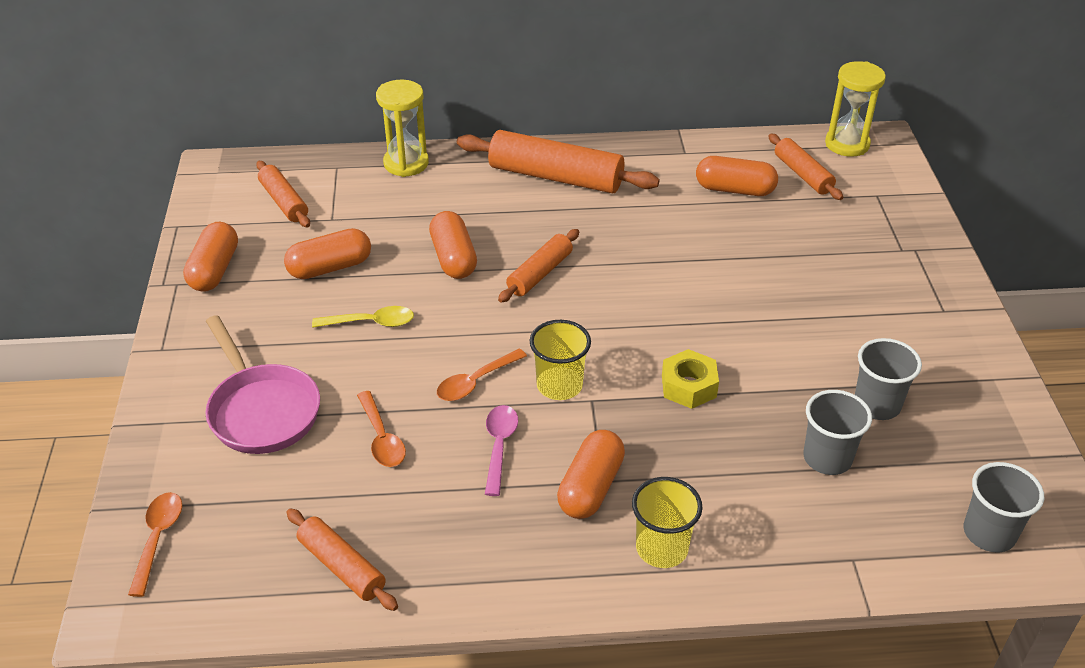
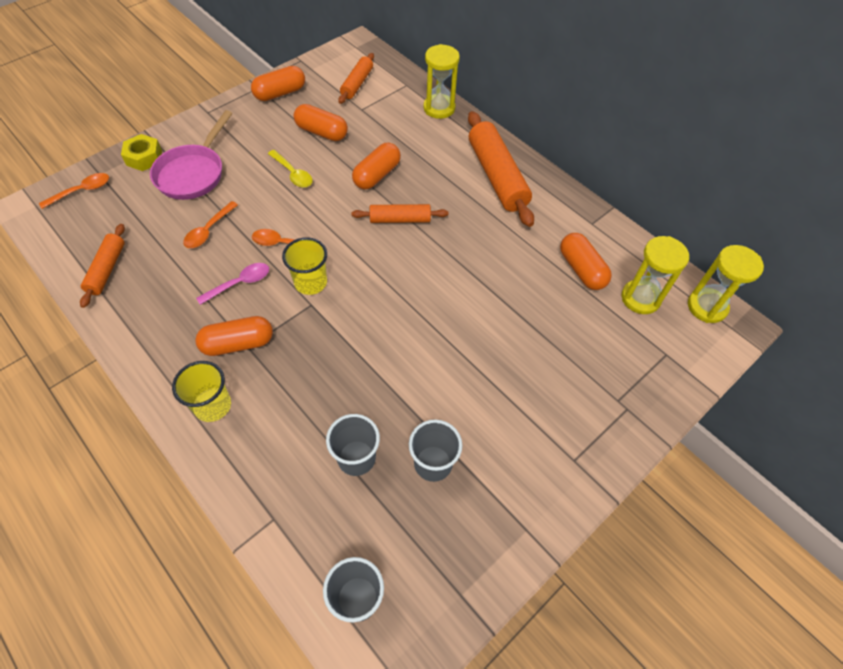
camera: 50 degrees right, 15 degrees up
(688, 386) = (362, 346): yellow nut -> yellow nut (144, 157)
(802, 174) = (640, 298): orange rolling pin -> yellow hourglass

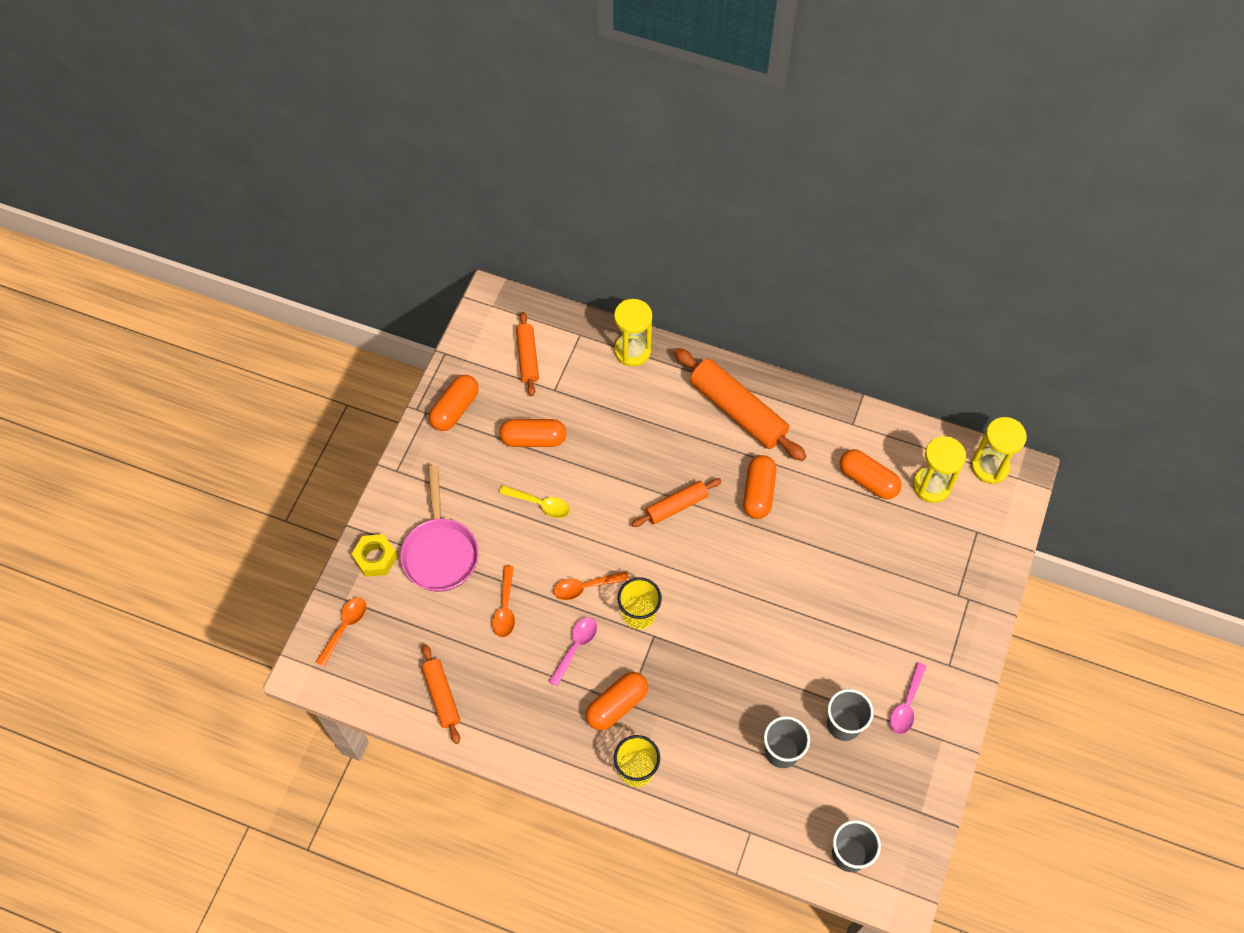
camera: 25 degrees left, 5 degrees up
(377, 175) = (622, 465): orange capsule -> orange capsule (758, 492)
(508, 476) = (906, 704): none -> pink spoon

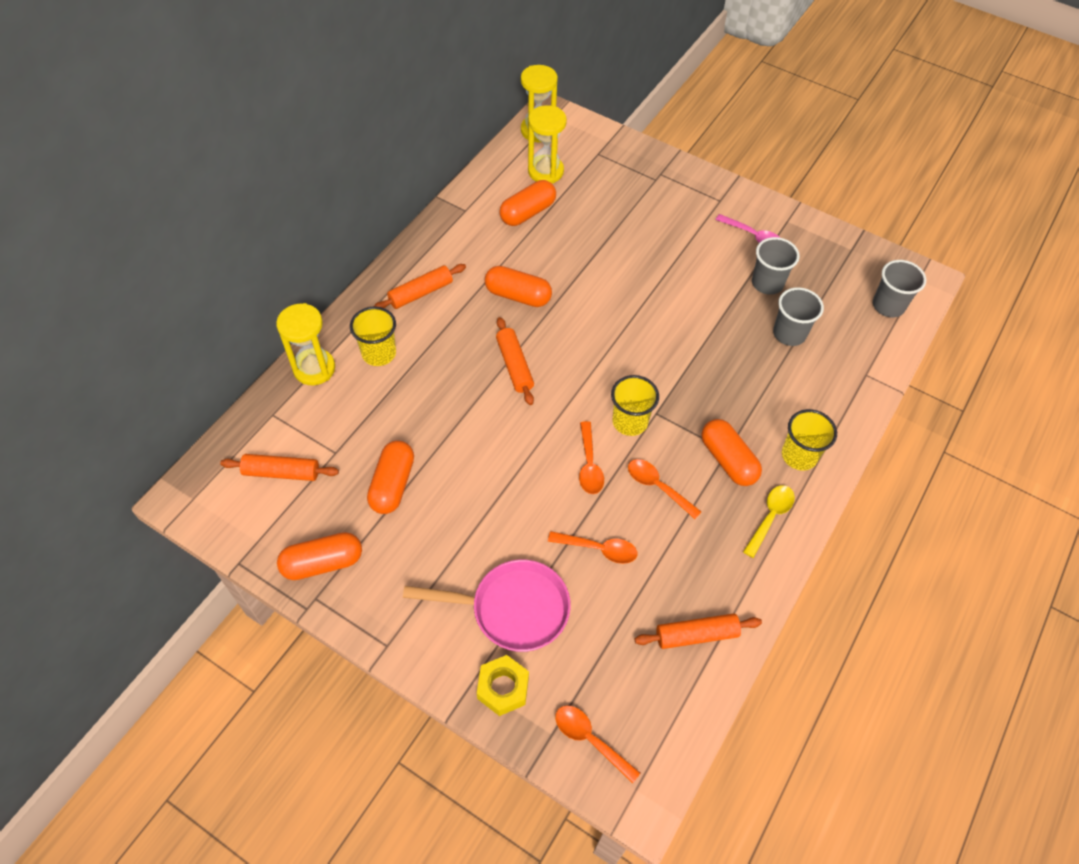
camera: 80 degrees left, 5 degrees down
(455, 409) = (322, 563): orange capsule -> orange capsule turned 60 degrees counterclockwise
(540, 504) = (477, 492): yellow spoon -> yellow spoon (770, 517)
(575, 647) = (658, 487): pink spoon -> orange spoon
(661, 395) = (379, 353): none -> yellow cup
(738, 411) = (421, 293): orange rolling pin -> orange rolling pin, size x0.57

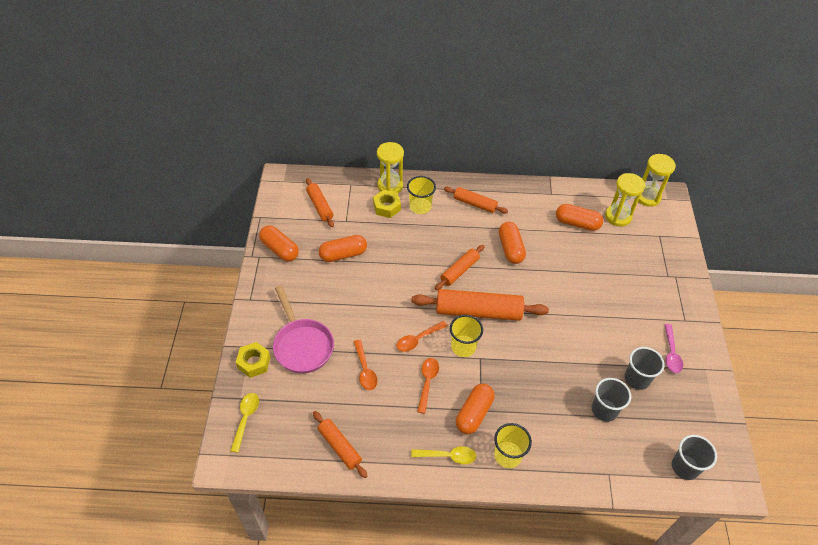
camera: 60 degrees right, 5 degrees down
(349, 391) = (386, 207): none -> yellow nut
(588, 378) = (478, 311): none -> orange rolling pin
(590, 739) = (246, 419): orange spoon -> yellow spoon

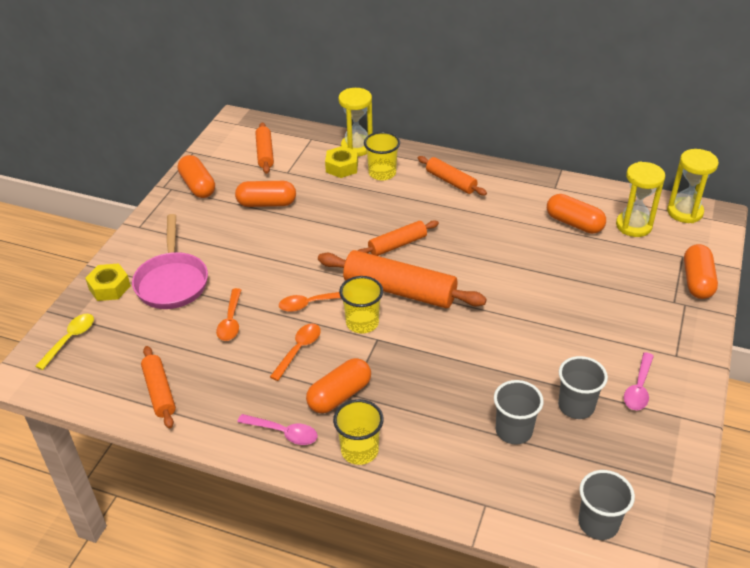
camera: 20 degrees right, 10 degrees down
(448, 456) = (283, 433): yellow spoon -> pink spoon
(510, 248) = (473, 234): orange capsule -> orange capsule (697, 281)

